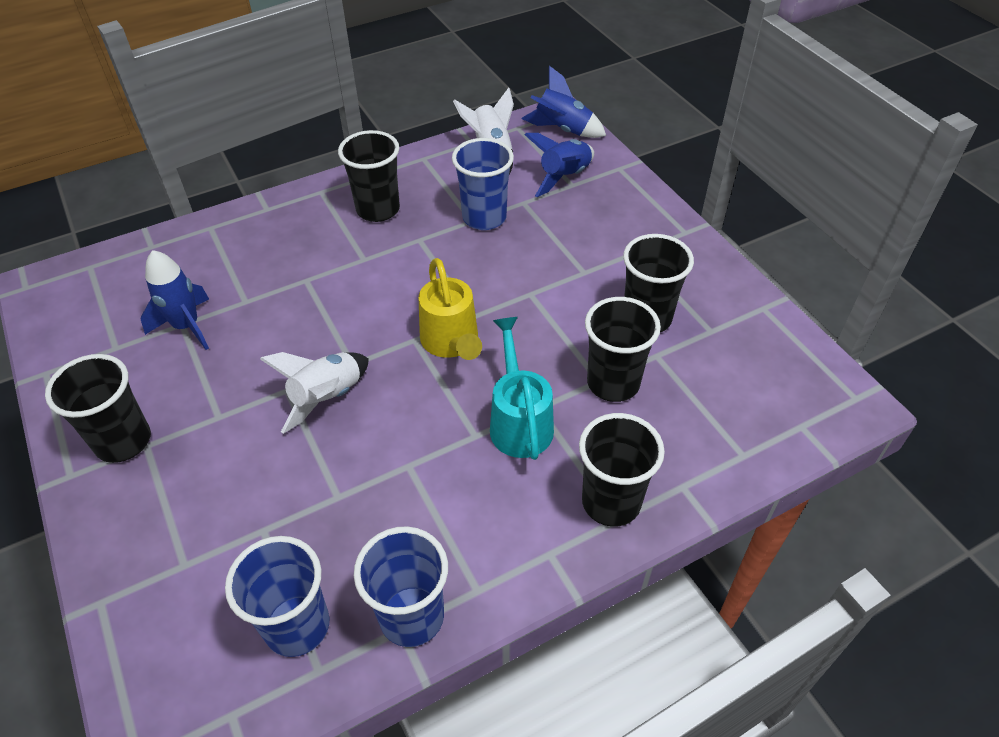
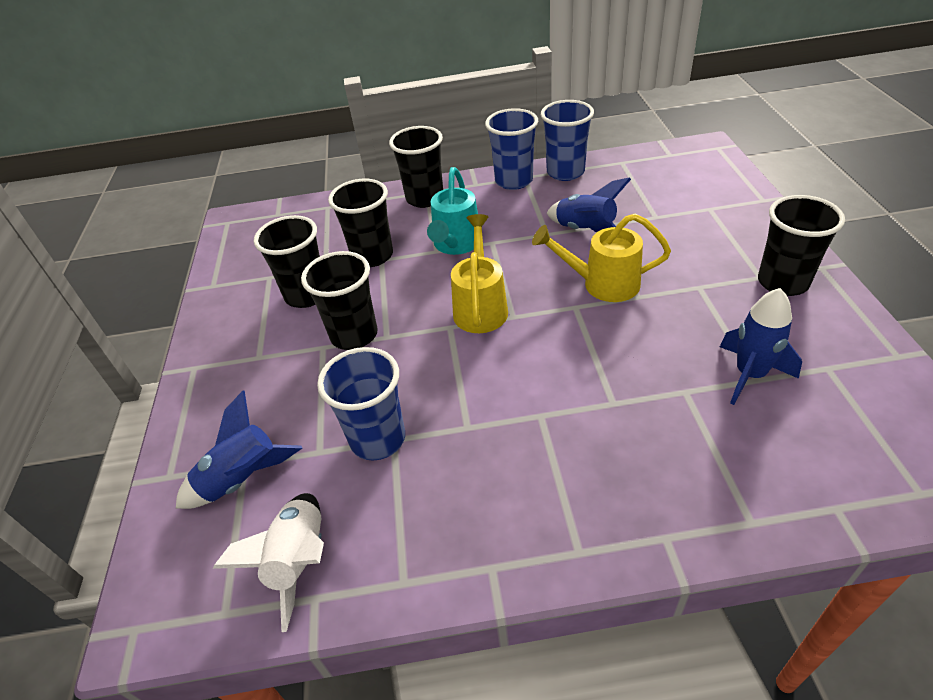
camera: 155 degrees left, 5 degrees down
(297, 626) = (633, 177): blue cup -> blue cup (513, 181)
(327, 398) = (602, 284): white rocket -> yellow watering can
(378, 209) = (503, 489): black cup -> black cup (354, 335)
(562, 130) = (169, 582): blue rocket -> blue rocket (586, 231)

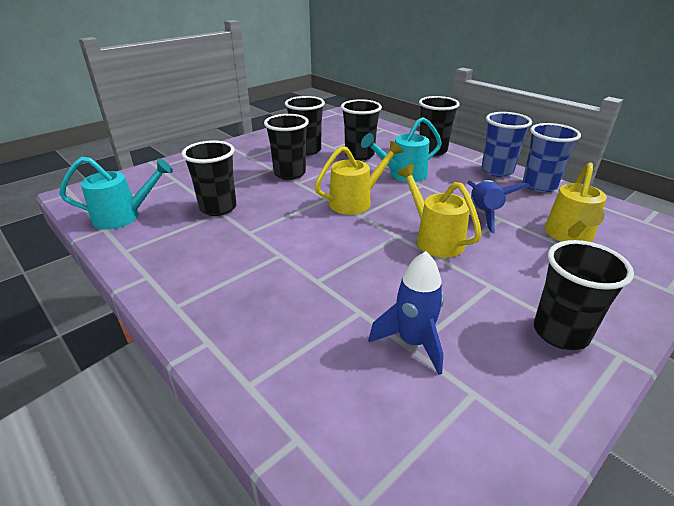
camera: 50 degrees right, 10 degrees down
(243, 479) = (167, 184): blue rocket -> none
(299, 561) = (124, 216): white rocket -> turquoise watering can
(378, 439) = (218, 208): blue cup -> black cup
(660, 204) = (569, 236): none -> yellow watering can

